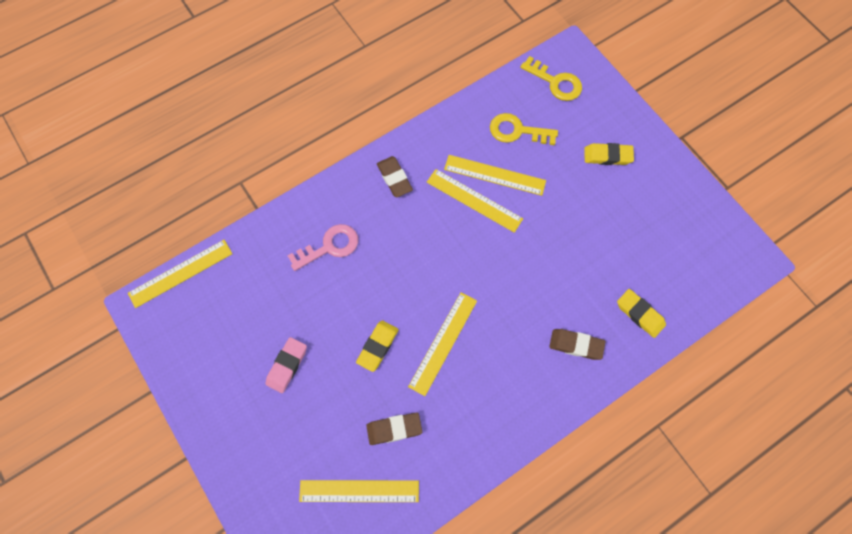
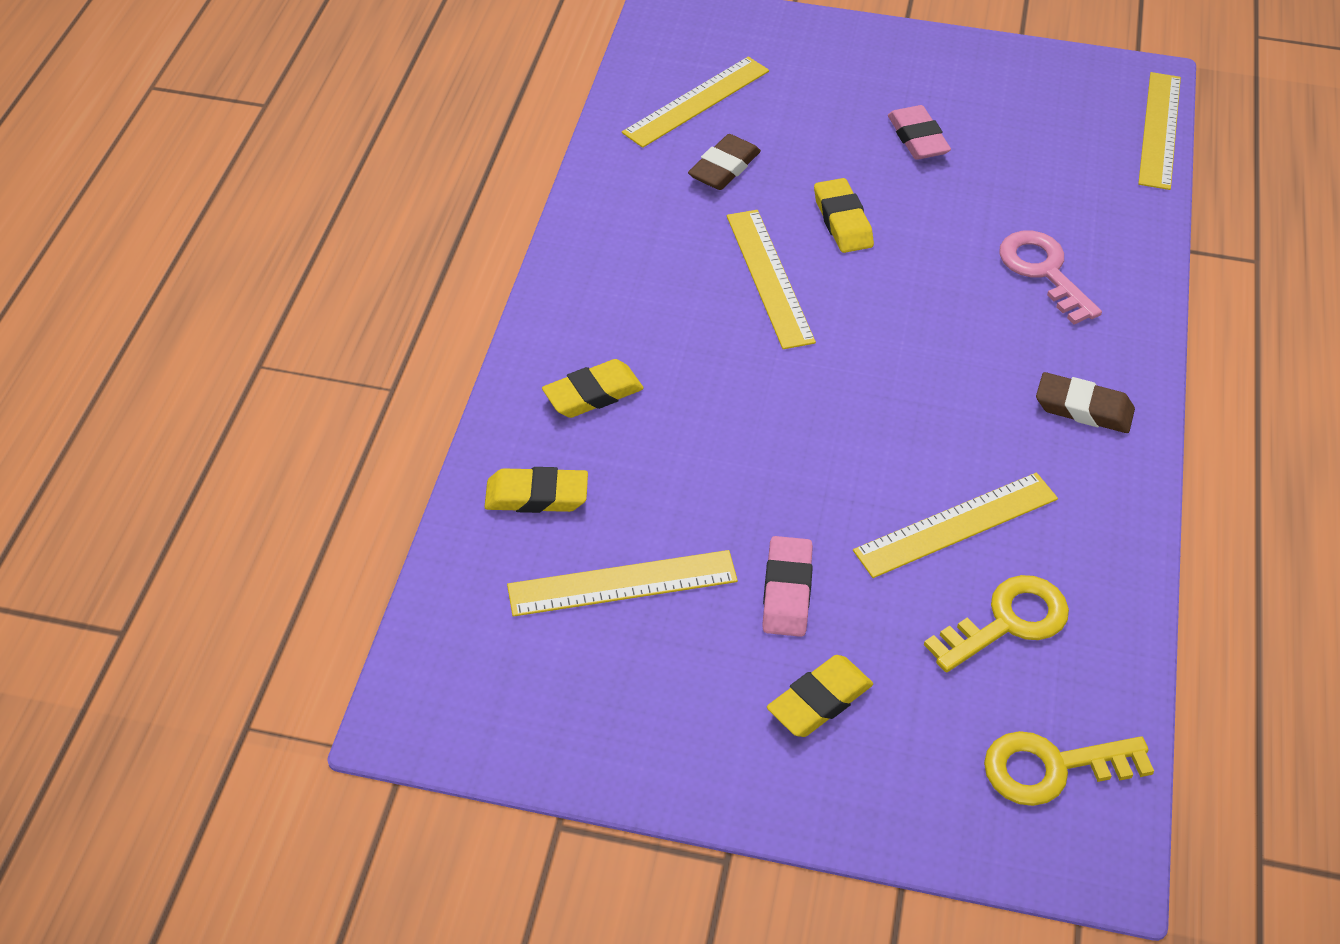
camera: 135 degrees right, 20 degrees down
(329, 246) = (1043, 271): pink key -> pink key turned 135 degrees clockwise
(474, 200) = (940, 466): yellow ruler -> yellow ruler (622, 583)
(576, 345) = (593, 394): brown eraser -> yellow eraser
(580, 200) = (787, 591): none -> pink eraser

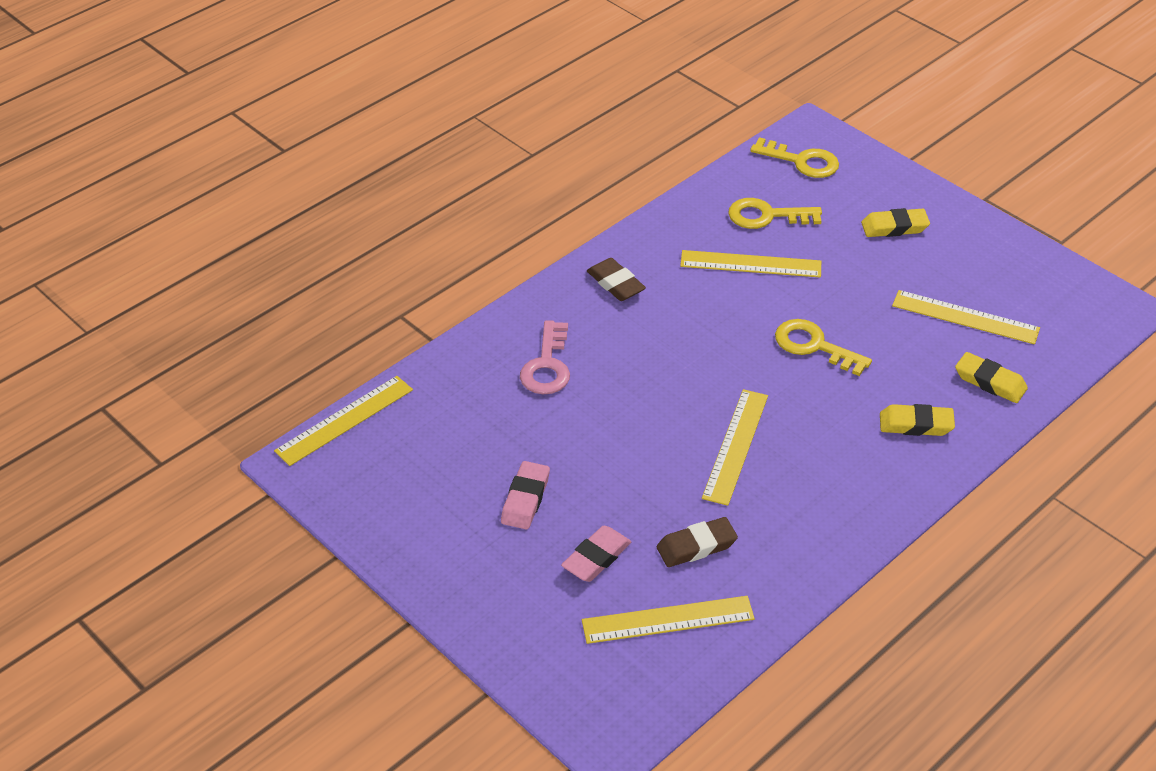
camera: 145 degrees left, 5 degrees down
(781, 440) = (814, 346): none -> yellow key
(787, 591) = (873, 275): pink eraser -> pink eraser (596, 558)
(842, 221) = (646, 462): yellow eraser -> none

